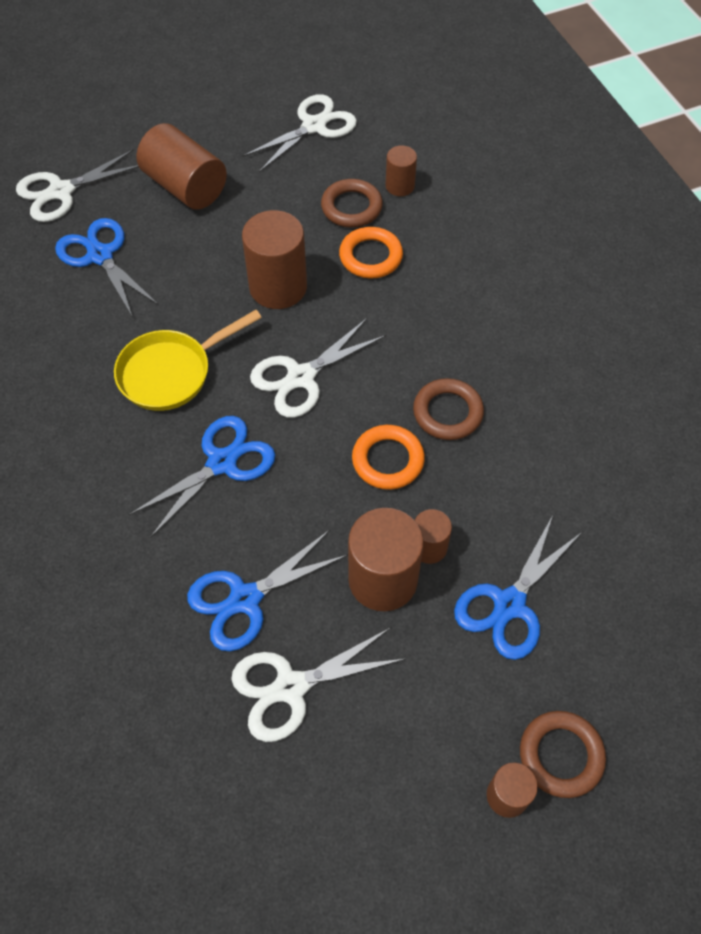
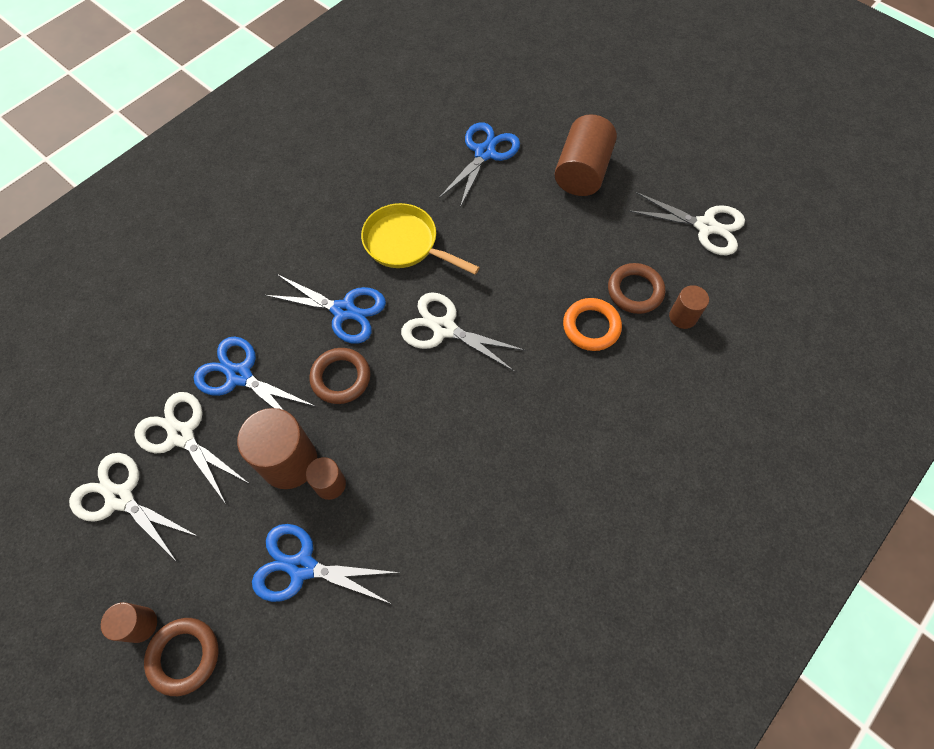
camera: 65 degrees right, 5 degrees up
(61, 192) = (528, 103): white scissors -> white scissors (120, 498)
(278, 287) = (521, 275): brown cylinder -> none
(388, 460) = (396, 422): orange ring -> none
(447, 412) = (463, 449): brown ring -> brown ring (341, 378)

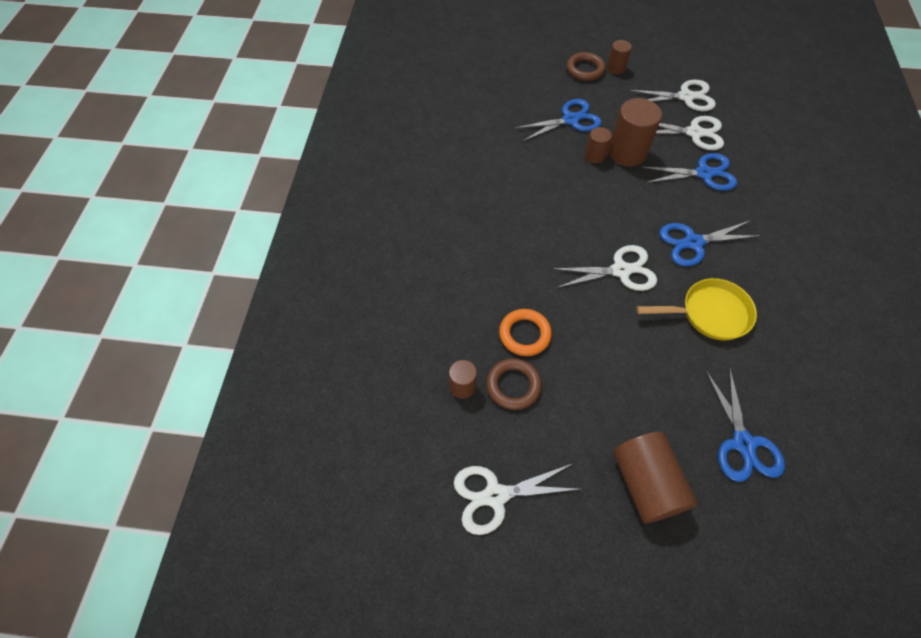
camera: 145 degrees right, 5 degrees down
(341, 378) = (649, 205): brown ring -> none

